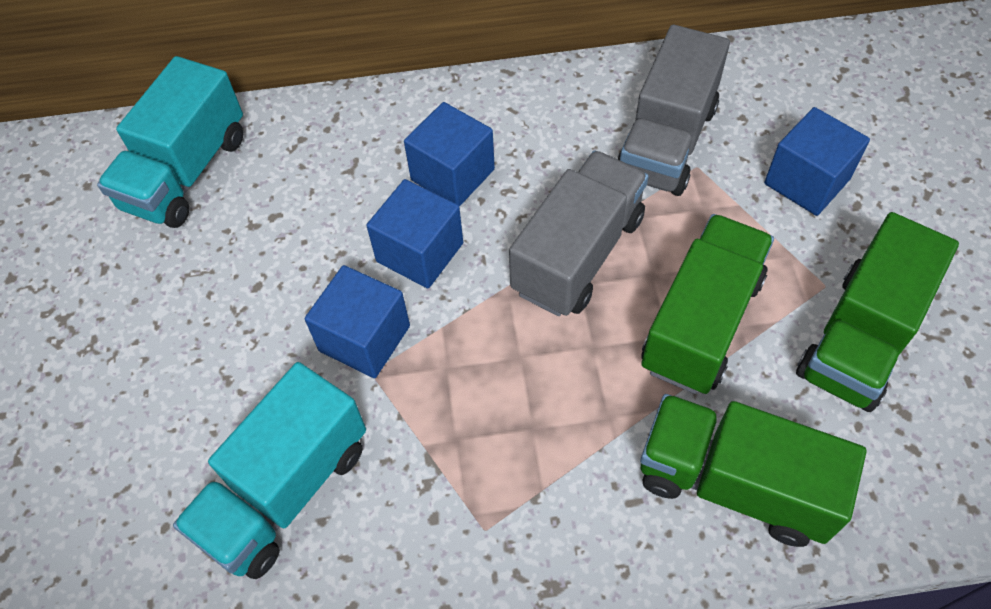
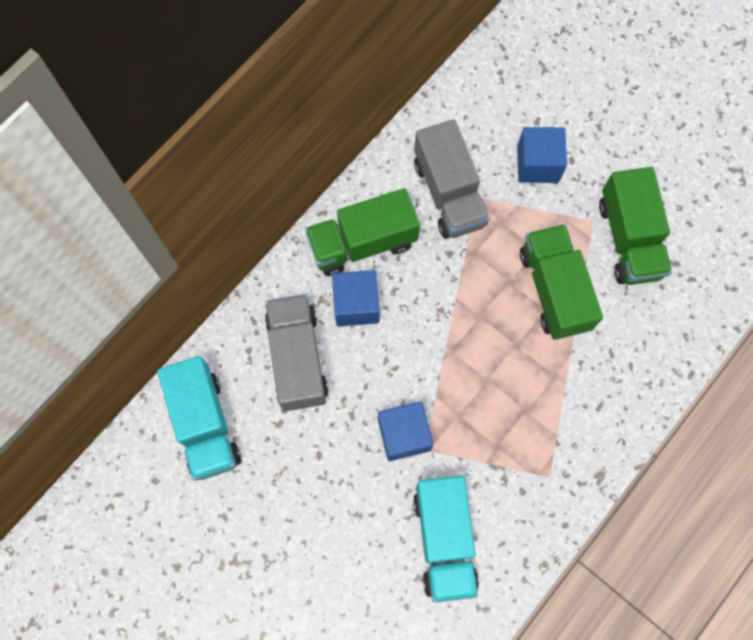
camera: 45 degrees left, 15 degrees up
(420, 252) = (384, 364): blue cube -> none
(578, 254) = (464, 299): grey truck -> grey truck (297, 358)
(734, 483) = (633, 361): green truck -> green truck (362, 243)

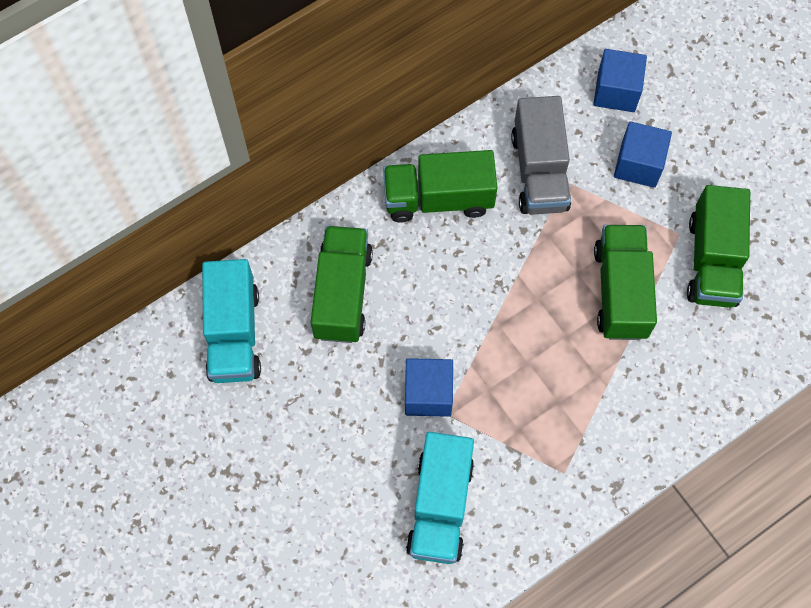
camera: 15 degrees right, 5 degrees down
(297, 358) = (342, 294): grey truck -> green truck
(356, 304) = (415, 256): blue cube -> blue cube (616, 91)

